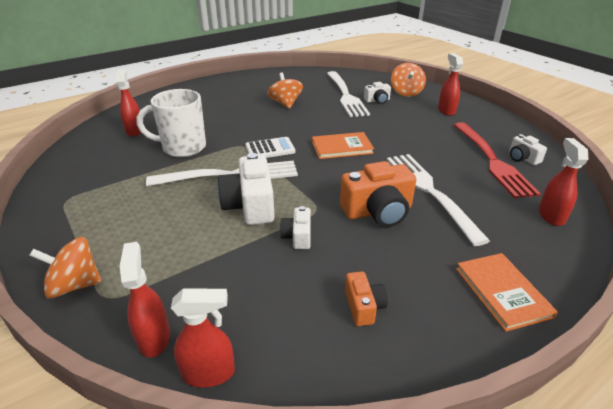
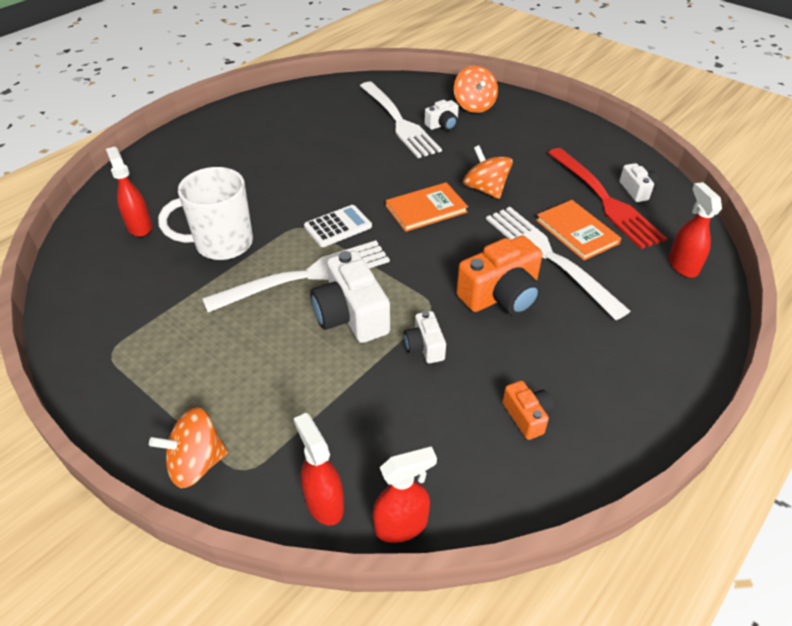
camera: 15 degrees left, 10 degrees up
(285, 104) = (325, 148): orange spinning top -> orange spinning top (485, 189)
(446, 111) = (532, 129): red spray bottle -> none
(502, 292) = (656, 369): orange book -> orange book (577, 232)
(522, 158) = (637, 190): white camera -> white camera turned 150 degrees counterclockwise

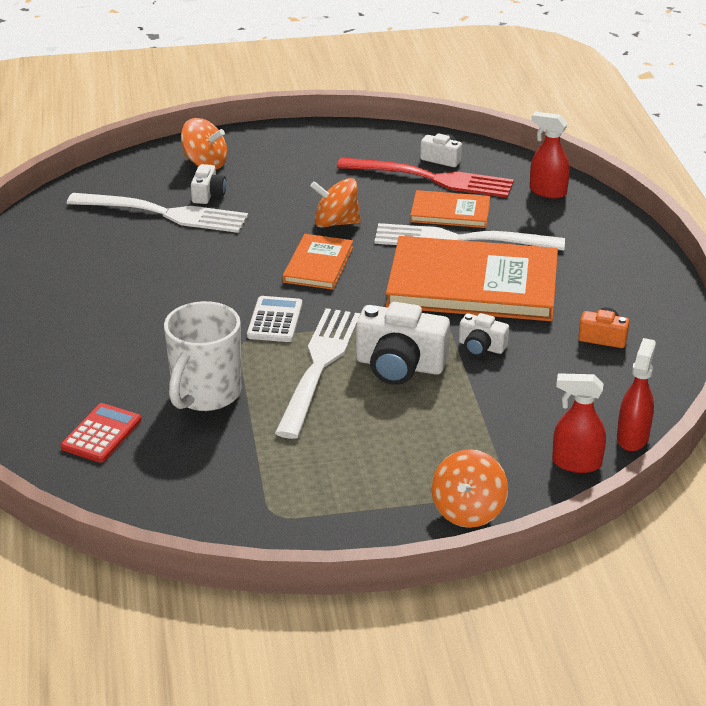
camera: 50 degrees left, 10 degrees down
(139, 226) = (101, 434): red spray bottle -> red calculator
(501, 295) = (472, 284): orange camera -> orange book

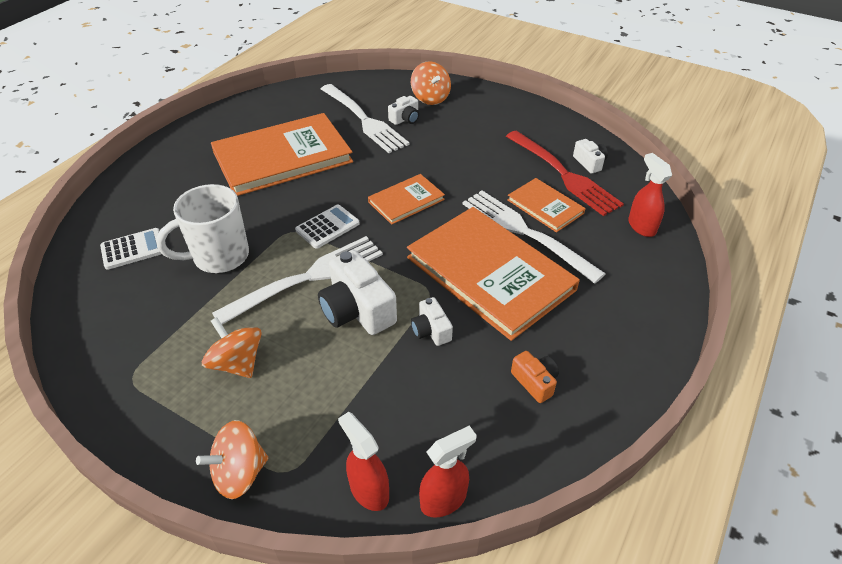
camera: 40 degrees right, 10 degrees up
(101, 434) = (133, 249): red calculator -> white calculator
(129, 285) = (282, 157): none -> orange book
(336, 223) = (456, 176): orange spinning top -> orange spinning top (237, 363)

